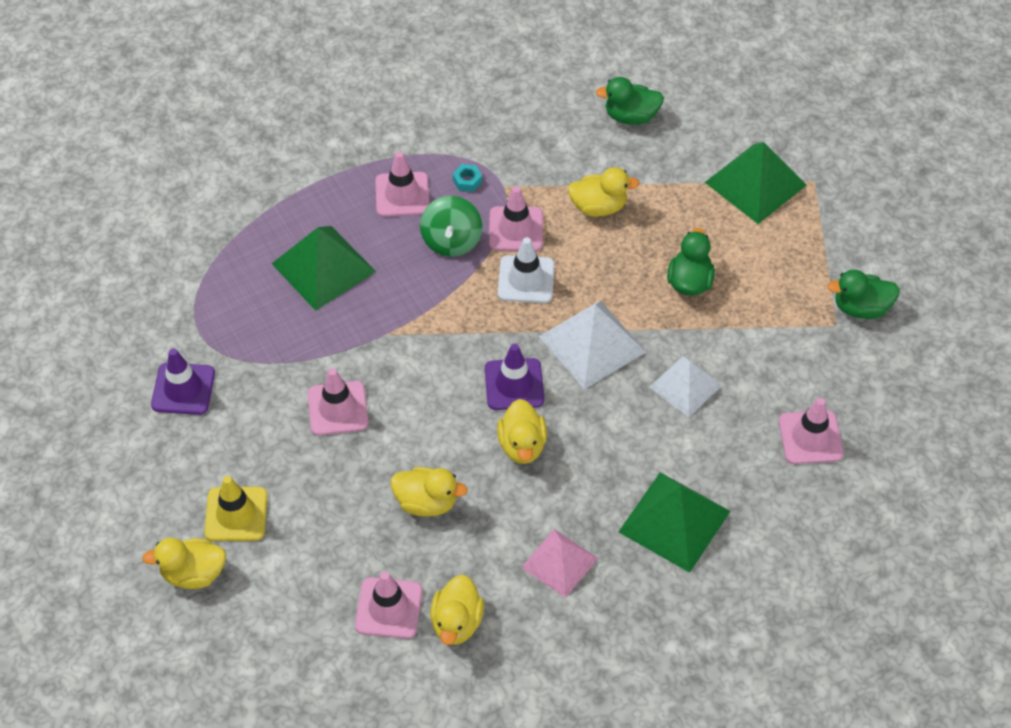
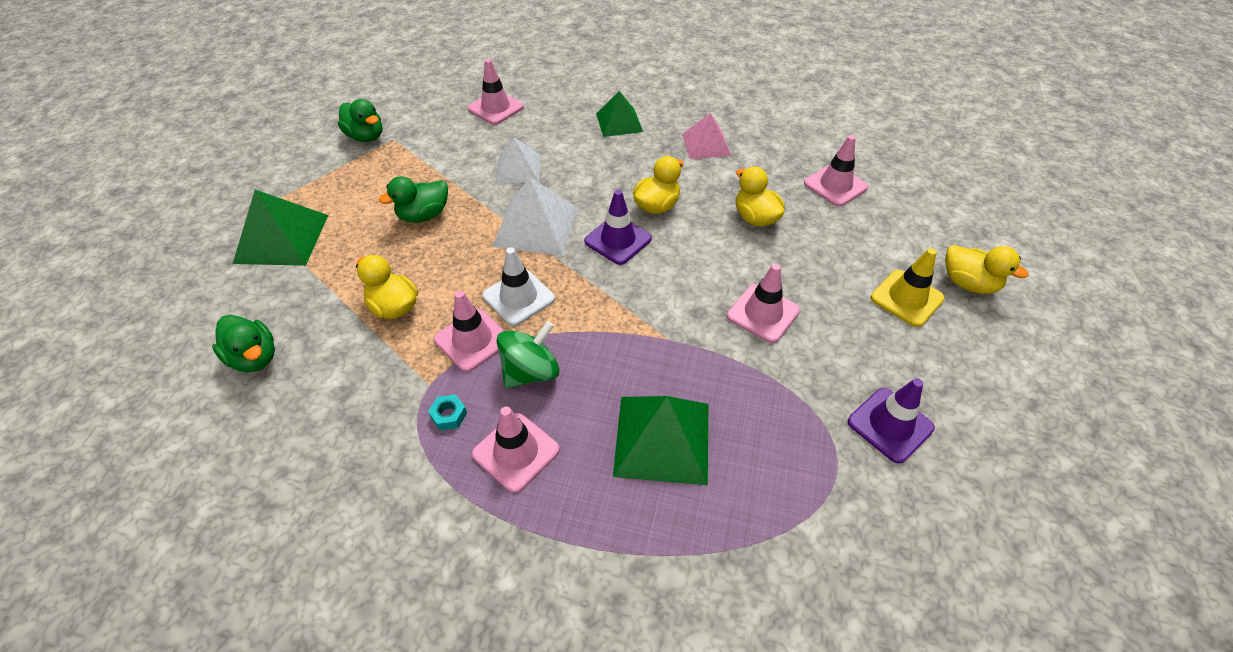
camera: 135 degrees left, 5 degrees down
(456, 622) = (798, 156): yellow duck -> none
(674, 521) = (619, 122): green pyramid -> green pyramid, size x0.66

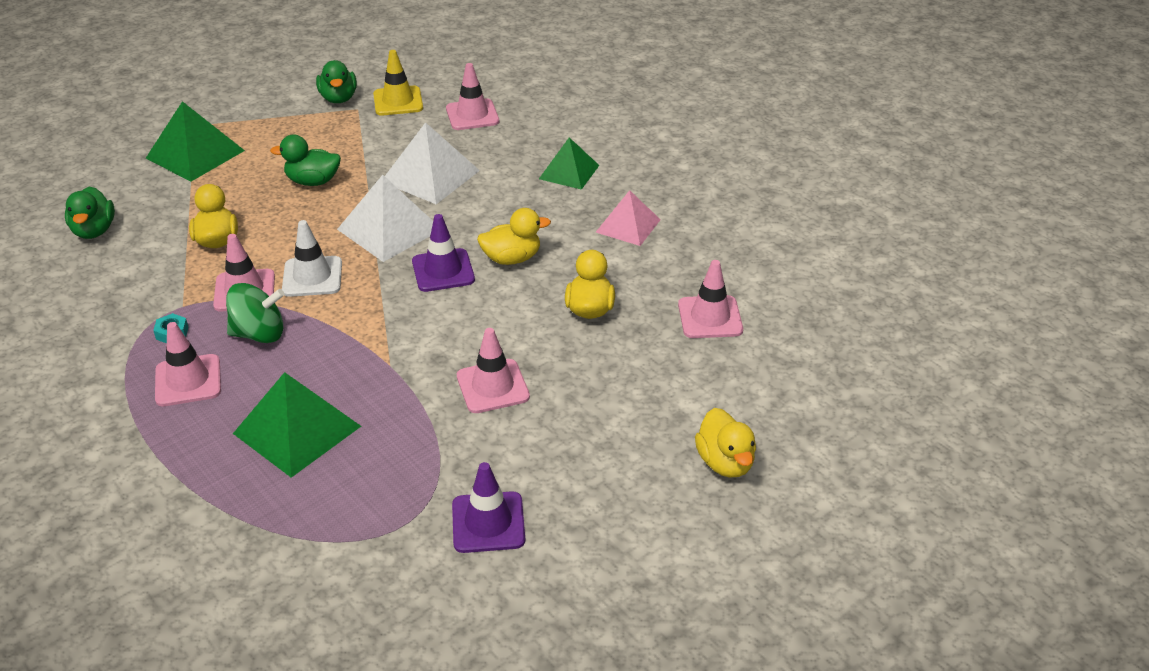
camera: 35 degrees right, 10 degrees down
(518, 168) = (430, 176): white pyramid -> white pyramid, size x1.51
(906, 298) = (643, 442): yellow traffic cone -> yellow traffic cone (398, 101)

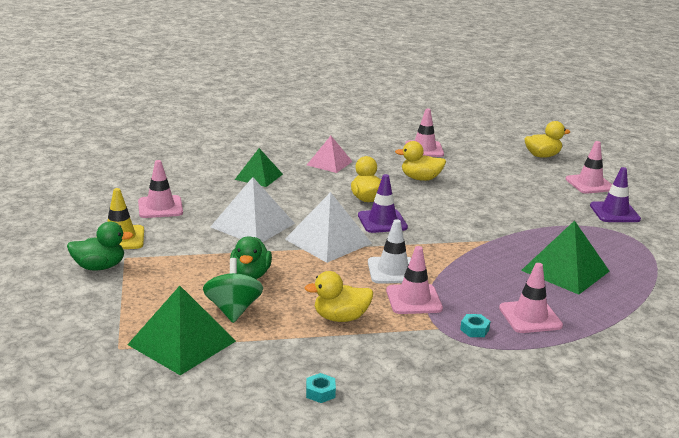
camera: 90 degrees left, 15 degrees down
(94, 231) = (320, 392): green duck -> turquoise nut
(259, 334) = (467, 290): green spinning top -> green spinning top (233, 310)
(492, 386) = (502, 208): pink traffic cone -> pink traffic cone (589, 184)

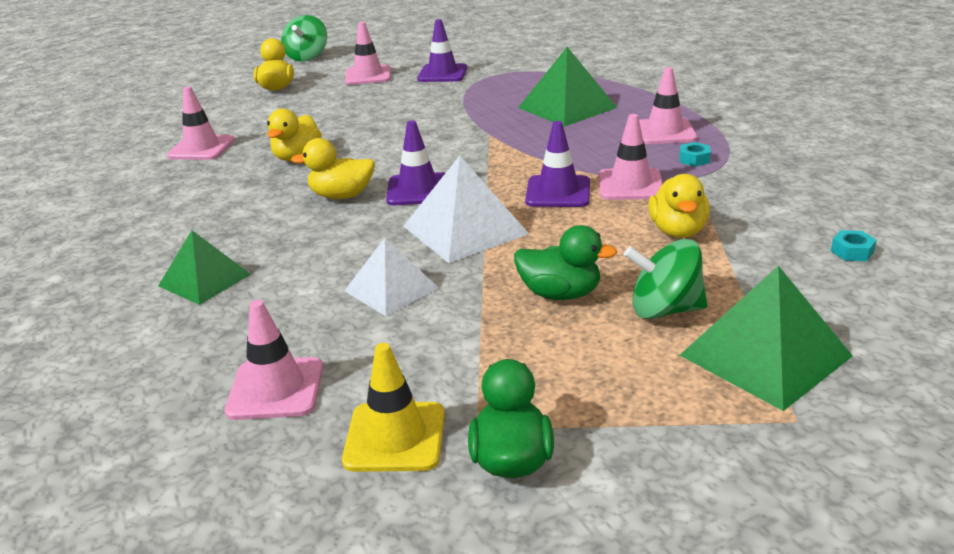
camera: 75 degrees left, 5 degrees up
(252, 225) = (391, 289): white pyramid -> white pyramid, size x0.66
(329, 163) = (196, 217): pink pyramid -> none
(393, 271) = (558, 192): white traffic cone -> purple traffic cone
(617, 157) = (307, 57): none -> green spinning top

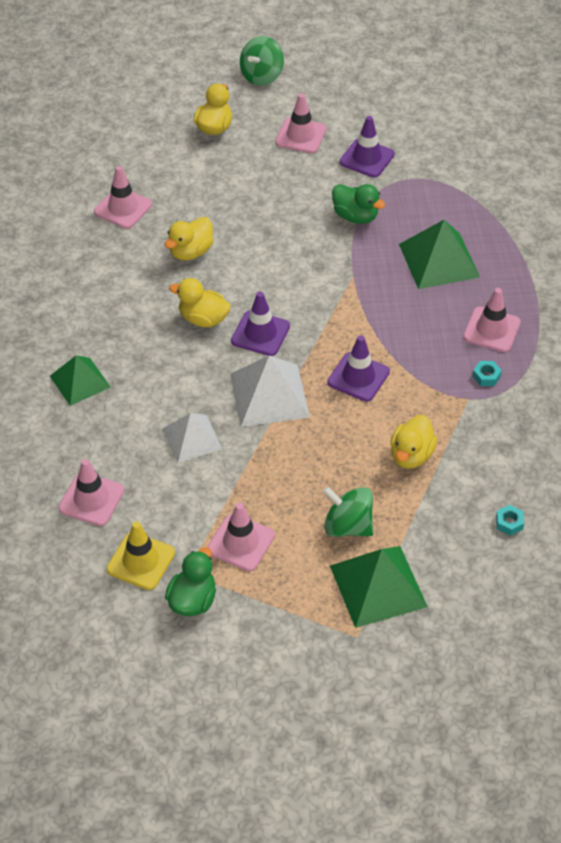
camera: 20 degrees right, 20 degrees up
(560, 294) = (294, 486): green duck -> green duck (355, 216)
(630, 185) = (415, 389): pink traffic cone -> pink traffic cone (241, 542)

